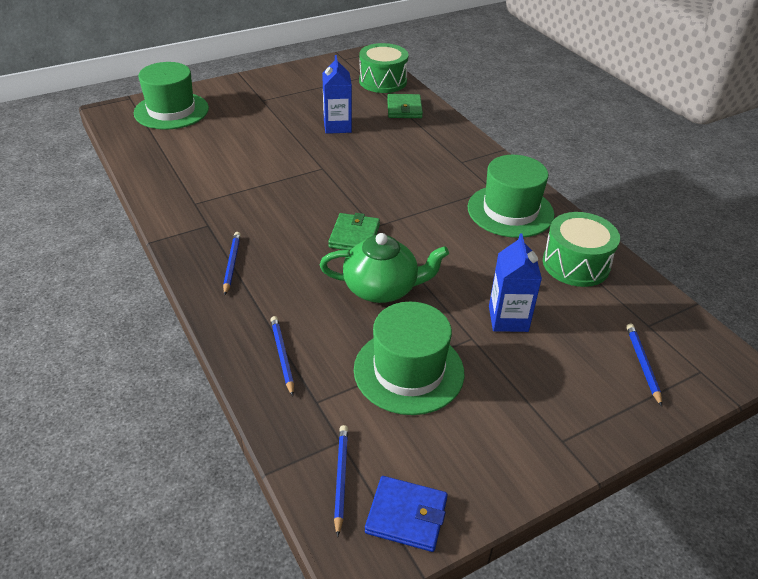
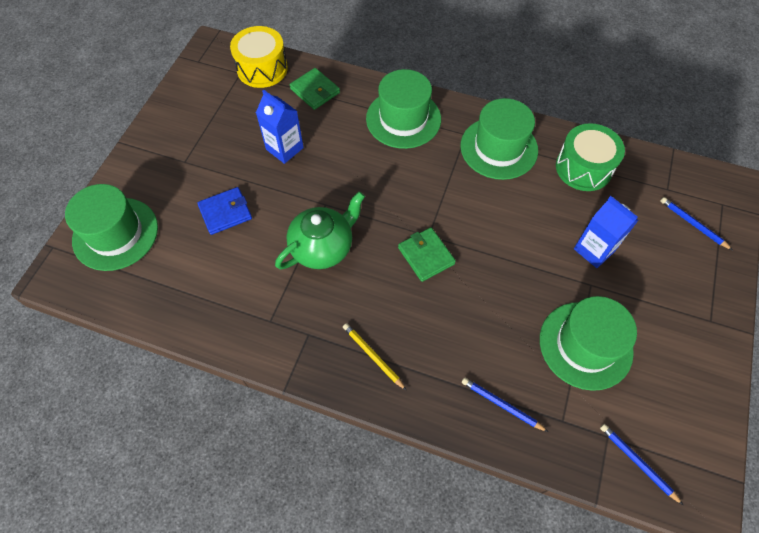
camera: 40 degrees left, 20 degrees up
(232, 264) = (373, 356): blue pencil -> yellow pencil
(382, 288) = (496, 289): green teapot -> green teapot (323, 247)
(383, 81) = (262, 69): green drum -> yellow drum
(406, 516) = (695, 452): blue wallet -> blue wallet (225, 212)
(451, 155) = (403, 119): none -> green hat

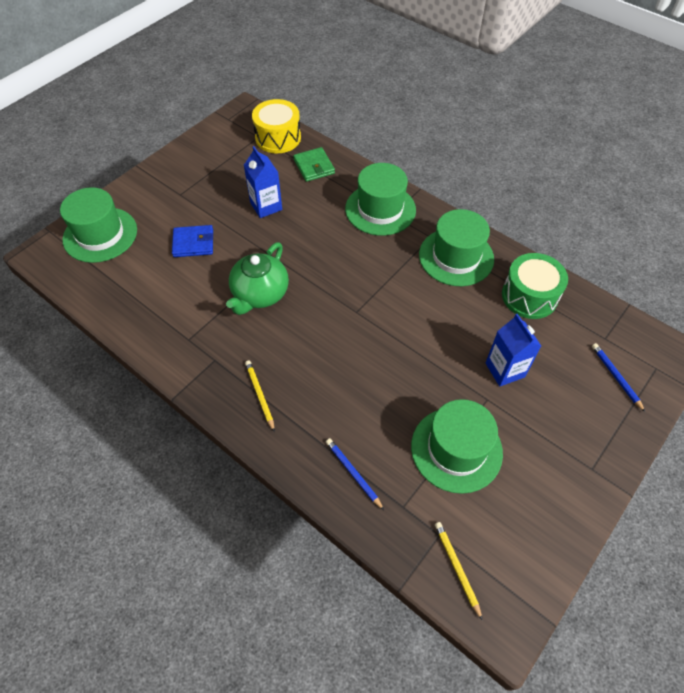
camera: 20 degrees right, 5 degrees down
(323, 247) = (260, 294): green teapot -> green teapot turned 135 degrees clockwise
(426, 256) = (345, 328): green wallet -> none
(637, 462) = (457, 568): blue pencil -> yellow pencil

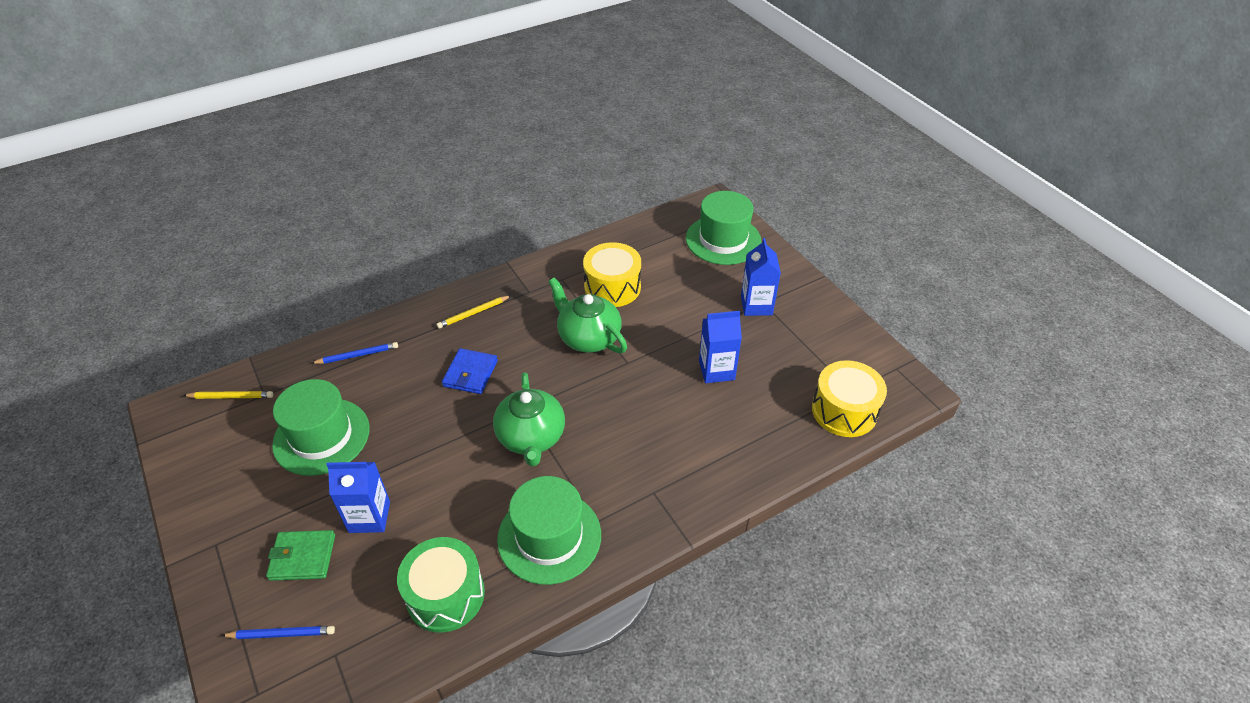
camera: 110 degrees right, 10 degrees down
(184, 197) = (756, 305): none -> blue carton
(189, 296) = (612, 287): none -> yellow drum
(193, 243) = (683, 301): blue wallet -> blue wallet (470, 373)
(260, 395) = (473, 313): yellow pencil -> yellow pencil turned 150 degrees clockwise
(314, 166) = (774, 434): green wallet -> green wallet (302, 557)
(380, 209) = (667, 482): green hat -> none
(381, 296) = (531, 437): none -> green teapot

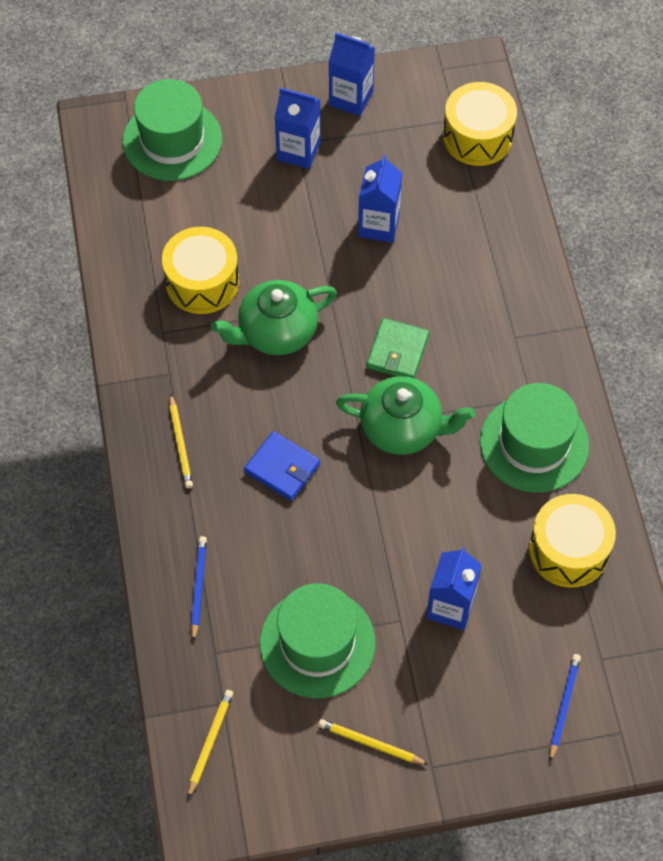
camera: 70 degrees left, 15 degrees up
(235, 495) = (370, 743): none -> yellow pencil
(302, 557) = (479, 678): green wallet -> green wallet (397, 351)
(445, 595) = (568, 550): green drum -> yellow drum
(825, 321) = (351, 98): none -> blue carton

